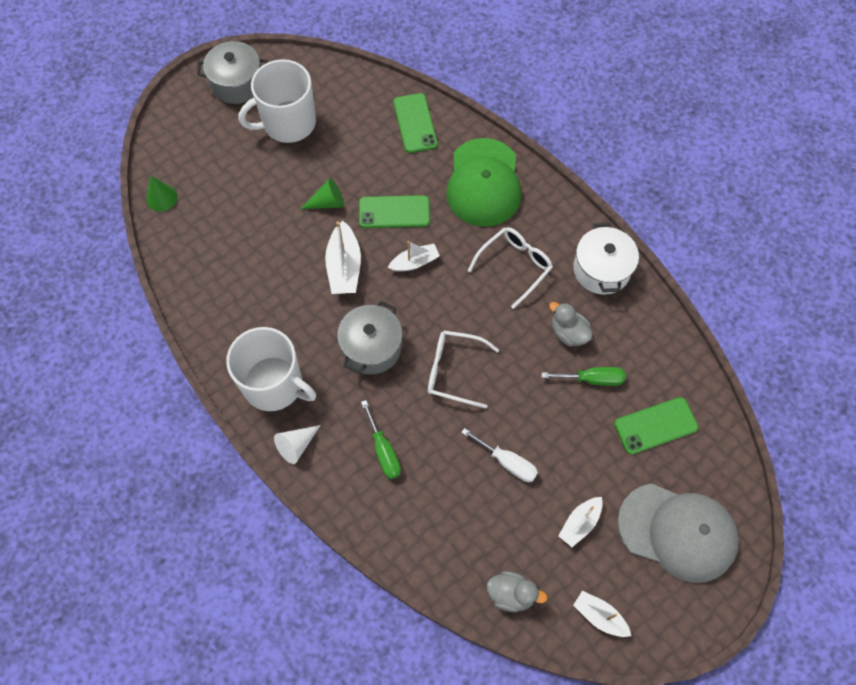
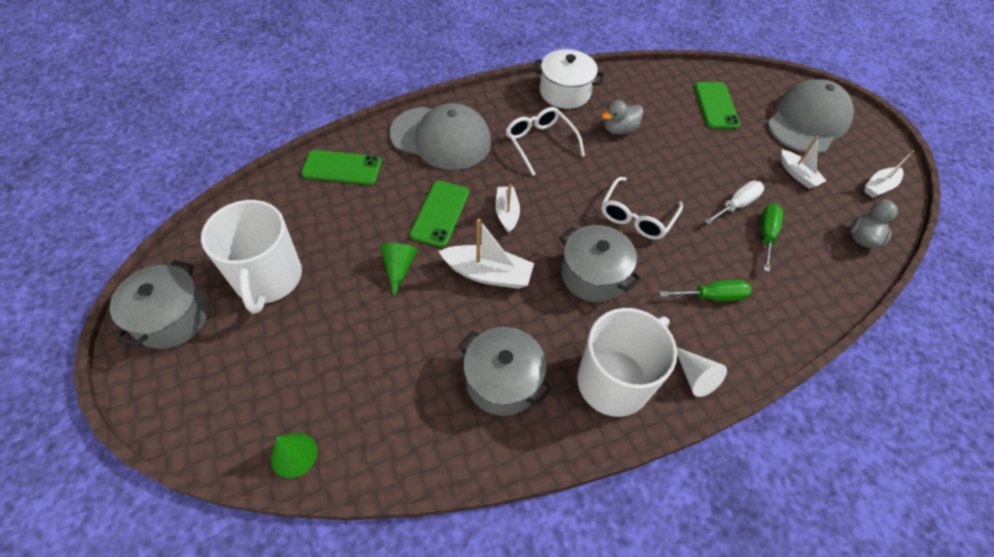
camera: 75 degrees left, 10 degrees down
(250, 305) = (502, 381): none -> grey pot
(483, 183) = (441, 138): green cap -> grey cap
(592, 379) = (667, 128): green screwdriver -> green screwdriver (766, 235)

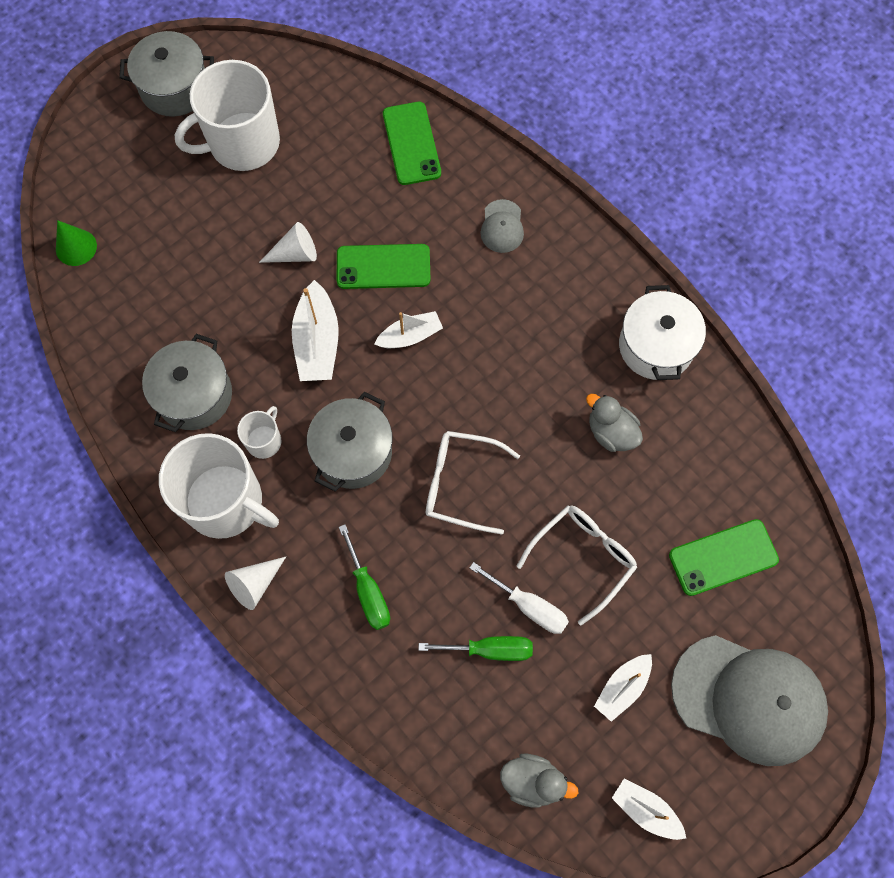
camera: 75 degrees right, 15 degrees up
(399, 268) = (295, 254): green cone -> white cone
(441, 138) = (502, 226): grey cap -> grey cap, size x0.44
(540, 143) = (542, 341): white glasses -> white glasses (583, 558)
(565, 335) = (264, 441): none -> white mug

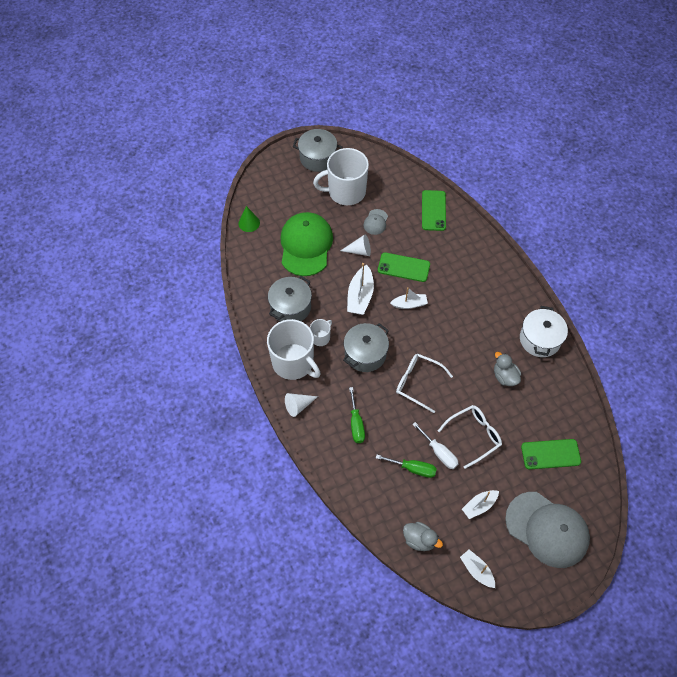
camera: 15 degrees right, 10 degrees down
(194, 266) = (306, 245): none -> green cap
(502, 226) = (471, 261): grey cap -> grey cap (375, 222)

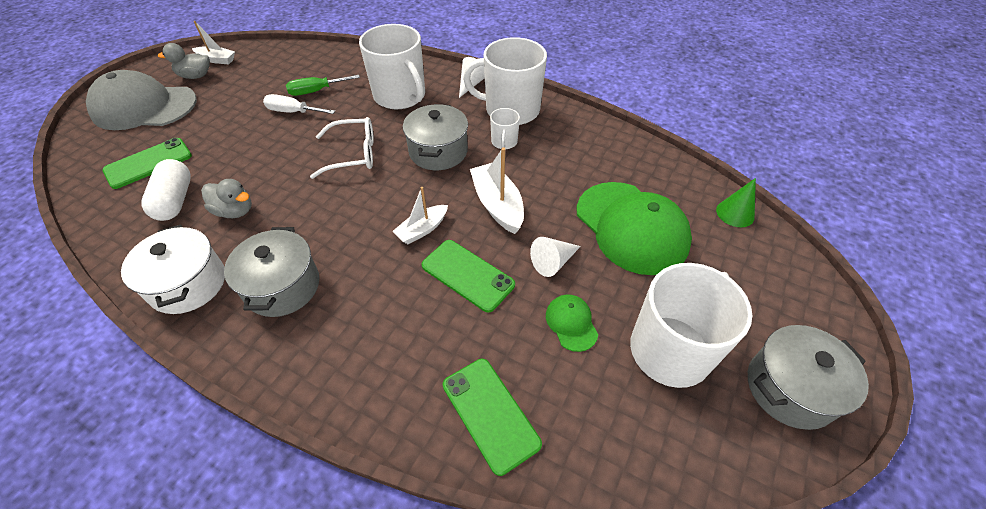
camera: 145 degrees right, 10 degrees down
(290, 307) = (569, 152): grey pot -> grey pot (282, 286)
(356, 424) = (400, 96): green screwdriver -> white mug
(375, 222) = (571, 323): grey cap -> green cap
(403, 267) = (467, 275): green phone -> green phone turned 60 degrees clockwise
(419, 540) = (283, 56): grey duck -> grey duck (195, 76)
(474, 435) = (257, 140): white glasses -> none
(479, 505) = (229, 95): white boat -> none
(538, 406) = (175, 200): none -> white capsule

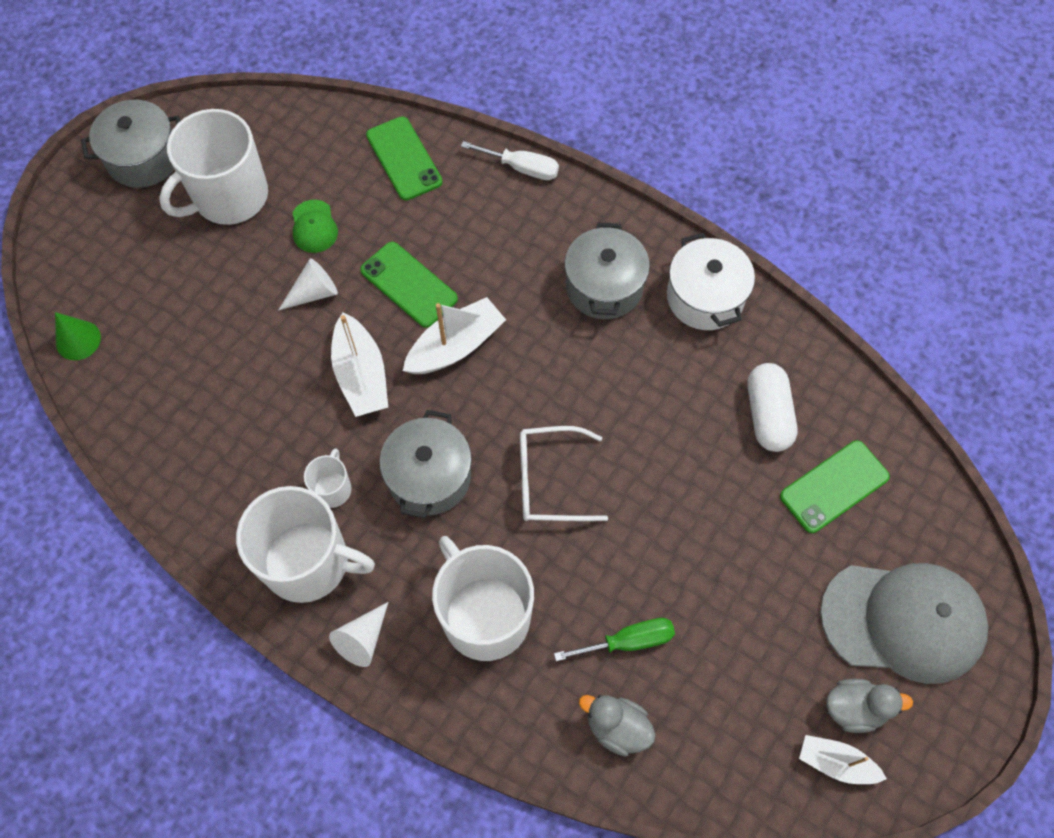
camera: 175 degrees left, 15 degrees up
(235, 211) = (686, 391): grey duck -> grey duck (617, 727)
(293, 112) = (655, 586): white screwdriver -> white screwdriver (522, 168)
(422, 229) = (455, 346): white boat -> white boat, size x1.55
(631, 227) = (210, 330): green cap -> none

